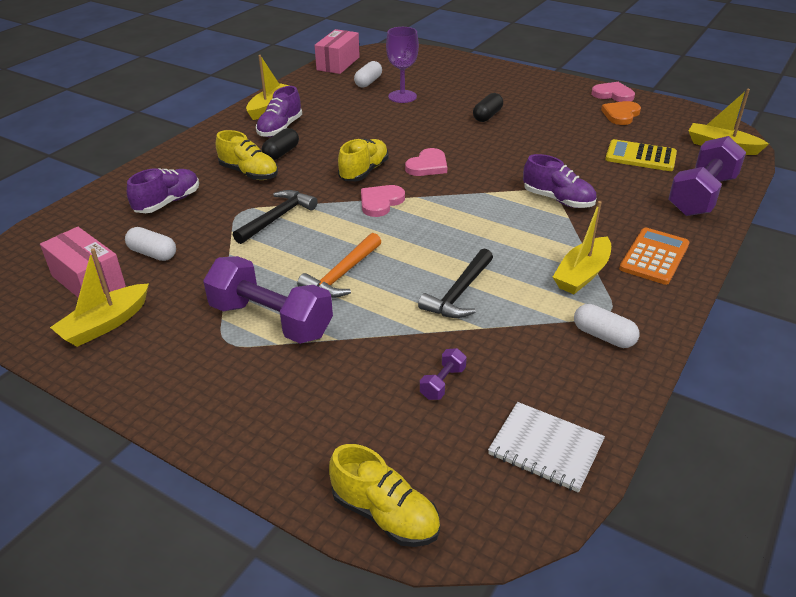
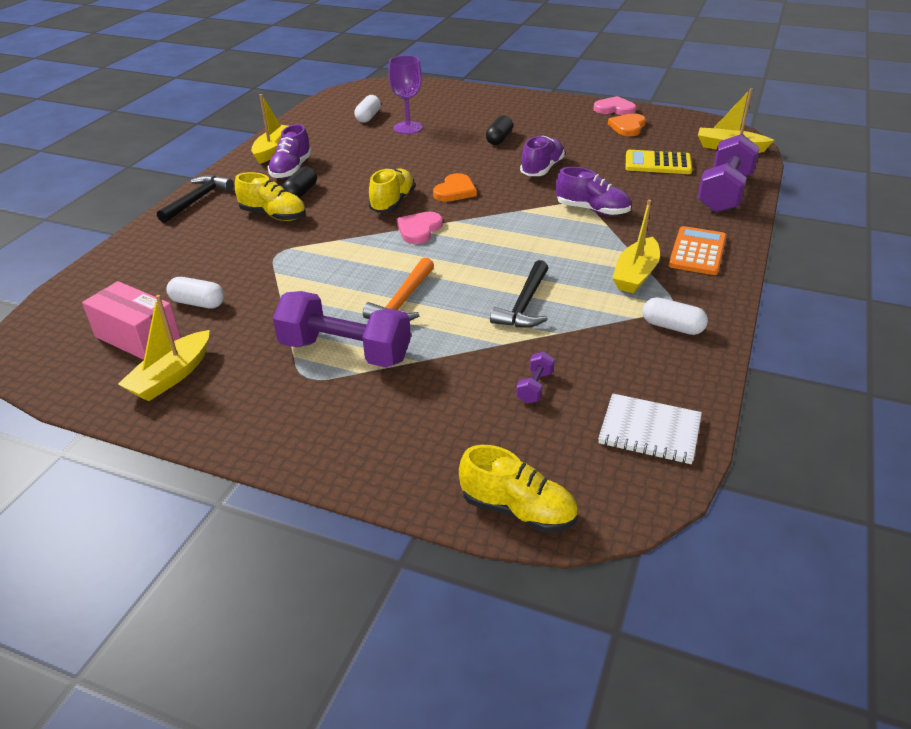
camera: 10 degrees left, 0 degrees up
(168, 202) = (196, 252): purple shoe -> purple shoe (542, 169)
(277, 218) = (318, 255): black hammer -> black hammer (197, 200)
(338, 63) = (331, 101): pink box -> none
(427, 165) = (455, 191): pink heart -> orange heart

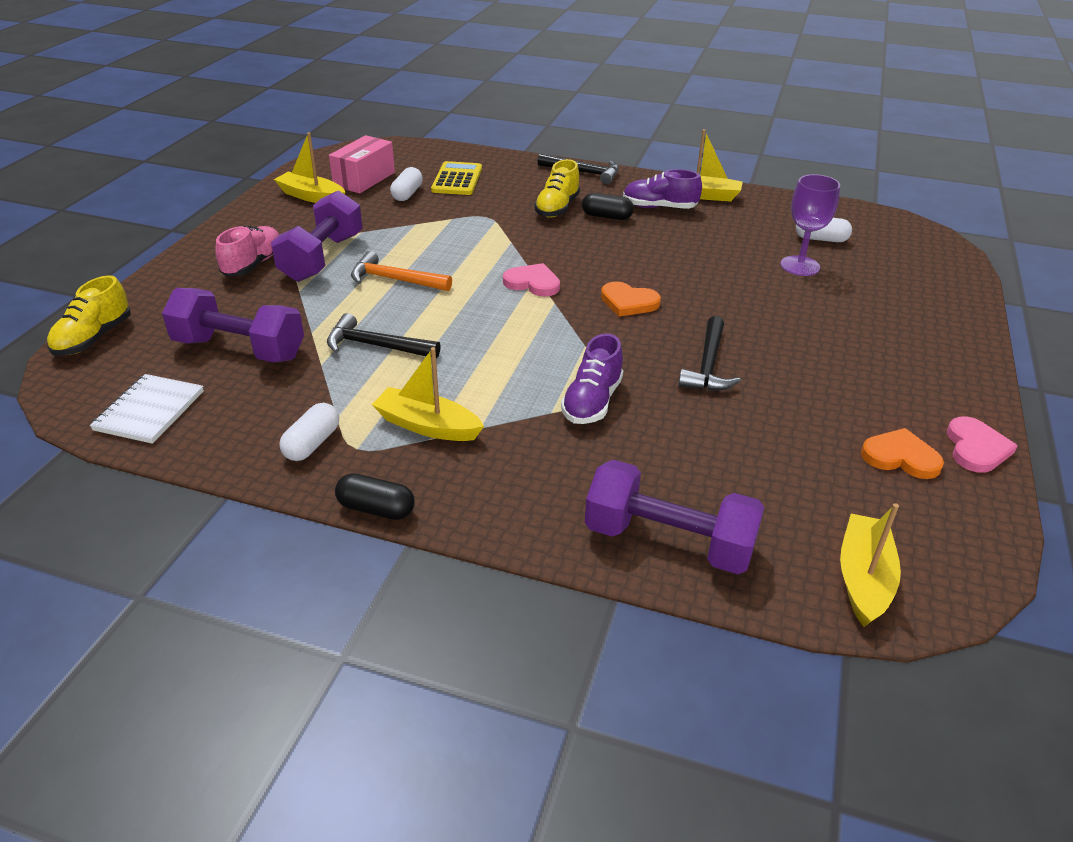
camera: 85 degrees right, 0 degrees up
(350, 402) = (253, 264): none -> pink shoe
(392, 202) = (593, 265): yellow shoe -> none
(499, 139) = (794, 332): black capsule -> black capsule (376, 509)
(535, 387) = (239, 349): purple dumbbell -> purple dumbbell, size x2.37
(542, 169) = (708, 365): purple shoe -> black hammer
(658, 163) = (762, 477): yellow calculator -> yellow calculator (457, 179)
(697, 252) = (481, 486): orange calculator -> none

